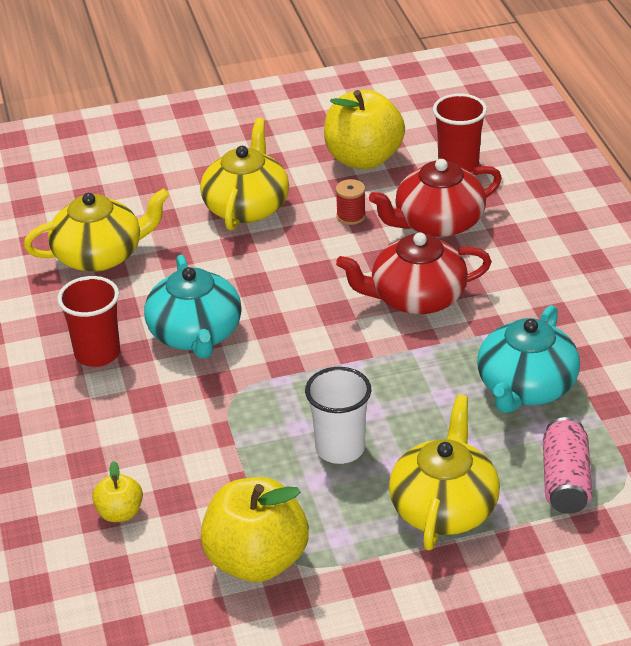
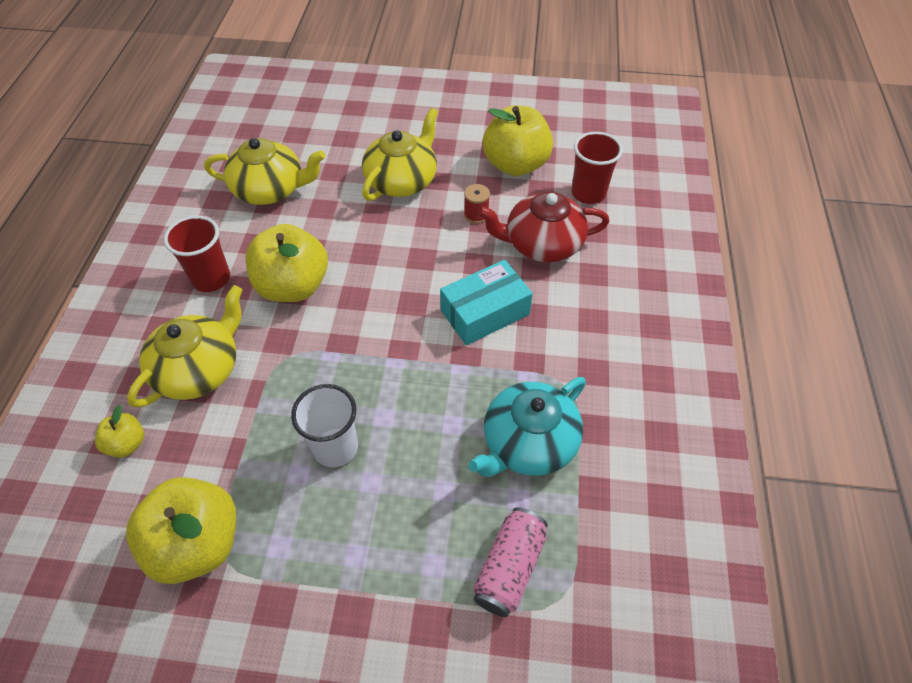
camera: 20 degrees right, 15 degrees up
(195, 334) = (293, 286): turquoise teapot -> yellow apple
(416, 298) = (485, 312): red teapot -> turquoise box
(444, 507) = (385, 552): yellow teapot -> yellow teapot (199, 369)

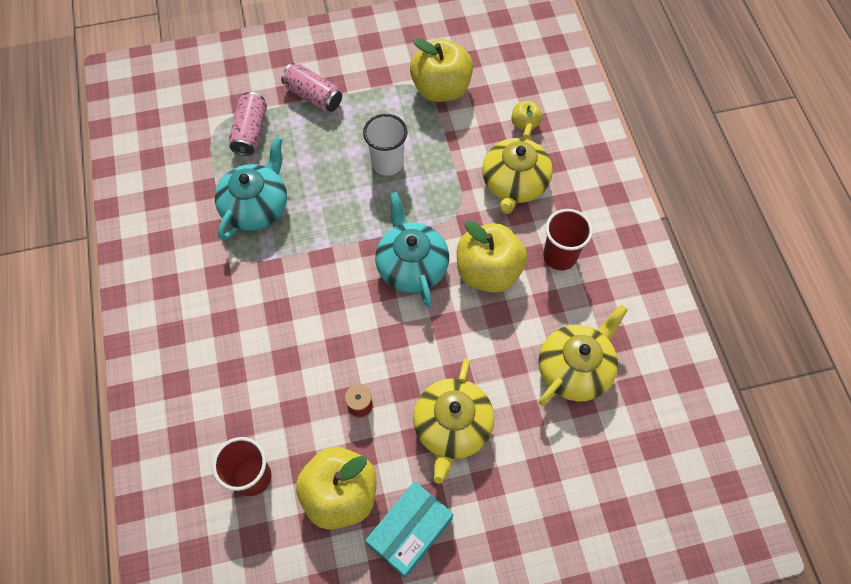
camera: 160 degrees right, 10 degrees up
(270, 189) = (575, 368): yellow teapot -> yellow teapot turned 150 degrees clockwise
(369, 316) = (411, 265): none -> turquoise teapot
(392, 602) = (313, 96): none -> pink can
(485, 312) = (318, 299): turquoise box -> turquoise box (410, 532)
(542, 244) = (286, 391): red teapot -> none

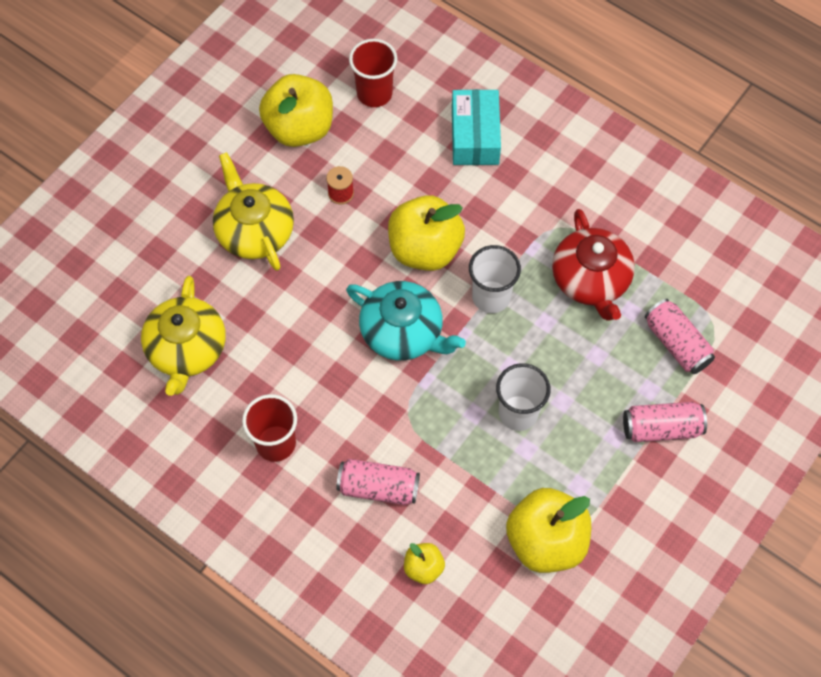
camera: 140 degrees right, 0 degrees up
(256, 206) = (591, 280): turquoise teapot -> red teapot
(331, 244) = (491, 297): none -> white cup
(410, 532) = (226, 142): turquoise box -> turquoise box (475, 136)
(488, 271) = (330, 378): yellow apple -> yellow apple (425, 249)
(514, 183) = (378, 487): yellow teapot -> pink can

